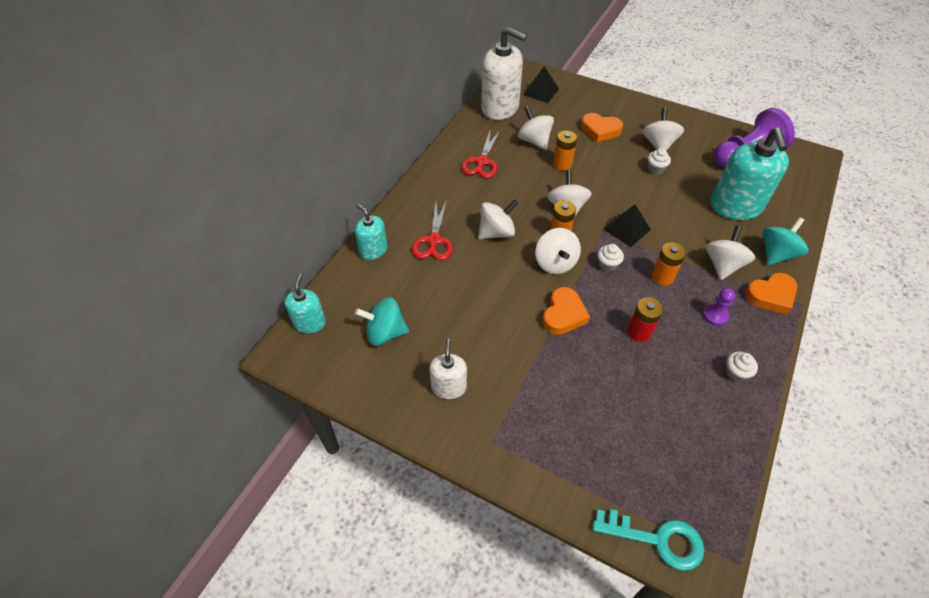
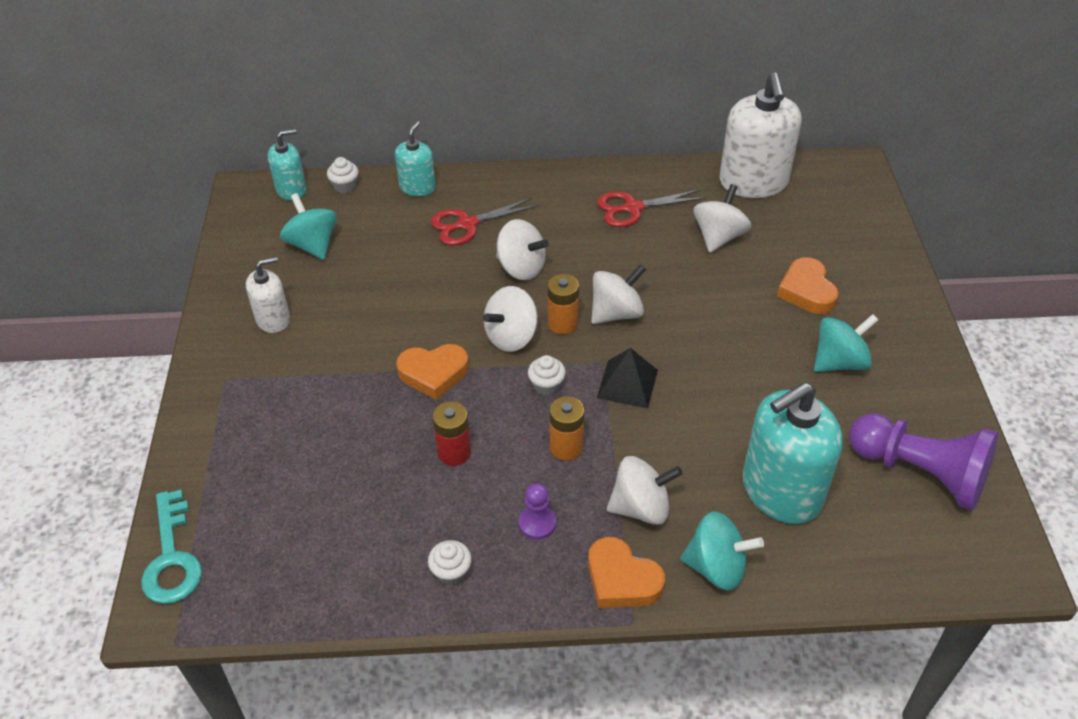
camera: 60 degrees right, 5 degrees down
(541, 91) = (829, 205): black pyramid -> none
(562, 164) = (697, 279): orange battery -> none
(655, 169) = (780, 375): white cupcake -> white cupcake (345, 186)
(658, 144) = (839, 362): white spinning top -> turquoise spinning top

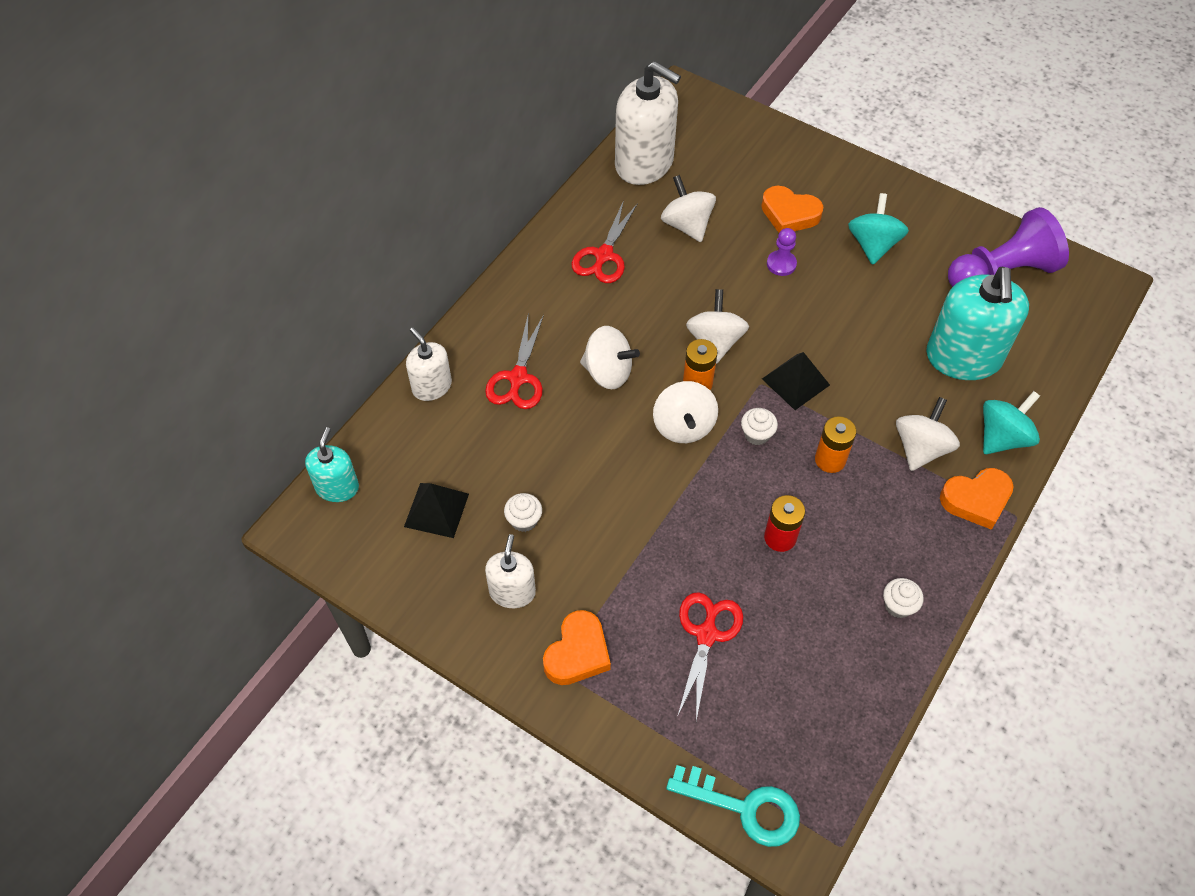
camera: 55 degrees left, 10 degrees up
(313, 245) = (436, 510): turquoise spinning top -> black pyramid
(319, 451) = (706, 634): none -> red scissors
(345, 186) = (375, 441): white cupcake -> white cupcake (524, 520)
(417, 187) = (432, 386): turquoise soap dispenser -> white soap dispenser
(433, 373) = (681, 504): orange heart -> orange heart (577, 653)
(521, 268) = (608, 372): white spinning top -> white spinning top turned 45 degrees clockwise
(537, 523) = (890, 522): purple pawn -> purple pawn (781, 264)

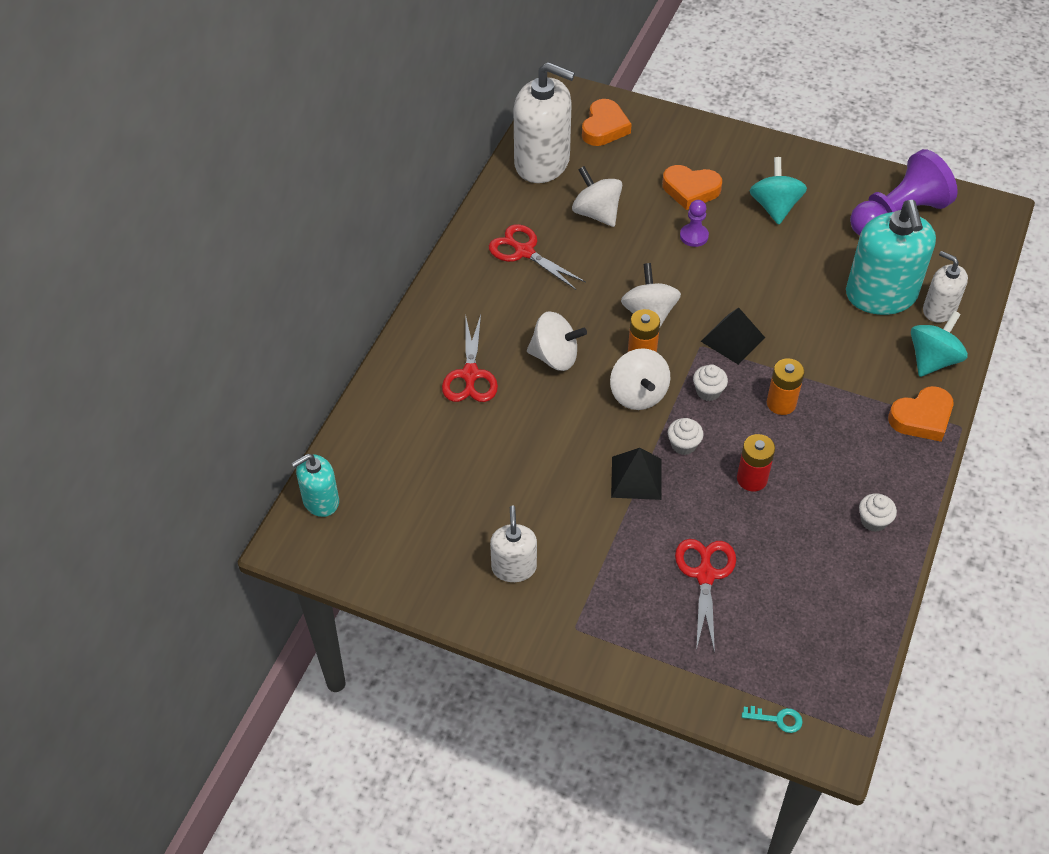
camera: 10 degrees left, 5 degrees down
(337, 487) = (320, 500): turquoise soap dispenser -> turquoise soap dispenser turned 120 degrees counterclockwise
(432, 386) = (389, 395): white soap dispenser -> white soap dispenser (939, 309)
(436, 510) = (422, 506): black pyramid -> black pyramid (636, 477)
(524, 520) = (508, 502): white cupcake -> white cupcake (683, 445)
(577, 653) = (589, 611): orange heart -> orange heart (604, 127)
(604, 255) = (524, 252): red scissors -> red scissors turned 120 degrees clockwise
(745, 808) = (777, 719): turquoise key -> turquoise key, size x0.47
(920, 448) = (861, 381): white spinning top -> none

